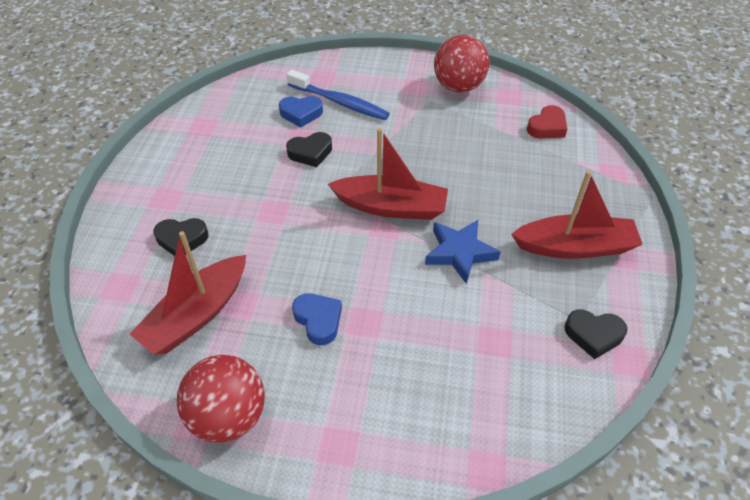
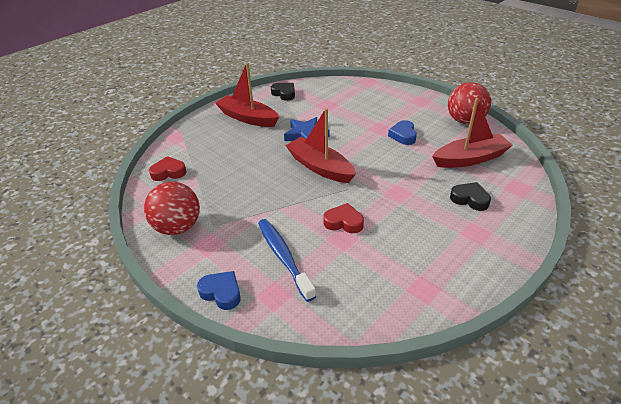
camera: 145 degrees left, 10 degrees down
(301, 114) = (325, 261): blue heart -> blue heart (221, 293)
(310, 153) = (343, 222): black heart -> red heart

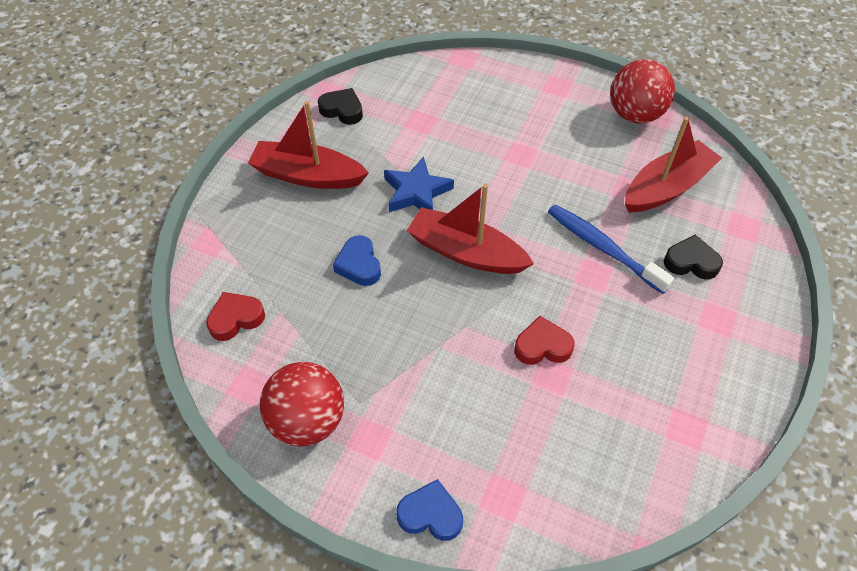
camera: 20 degrees left, 15 degrees up
(283, 257) = (487, 429): blue toothbrush -> blue toothbrush (602, 247)
(403, 135) = (560, 162): blue heart -> blue heart (359, 265)

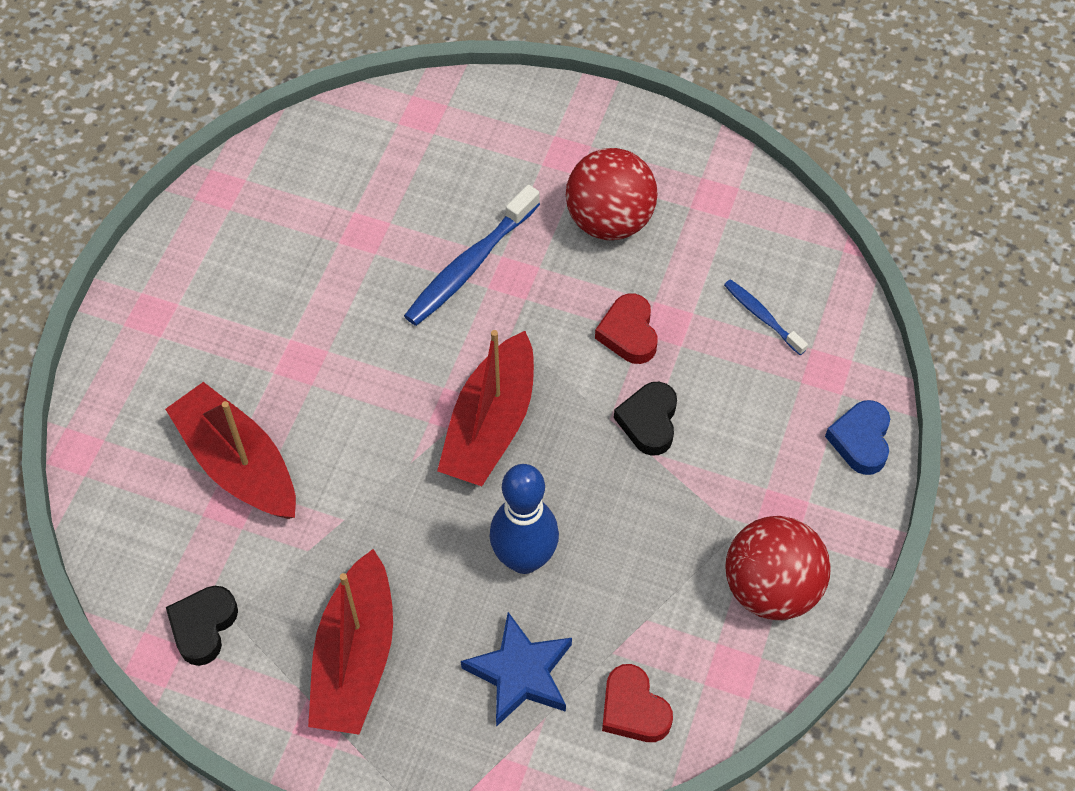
camera: 95 degrees left, 5 degrees up
(359, 265) = (524, 558): blue heart -> blue bowling pin
(416, 192) = (383, 496): blue star -> blue star (520, 673)
(560, 450) = (762, 316): none -> blue toothbrush
(635, 114) = (217, 217): red ball -> red ball (609, 220)
(667, 187) = (360, 189): red boat -> red boat (238, 464)
(691, 262) = (485, 173): black heart -> black heart (649, 421)

